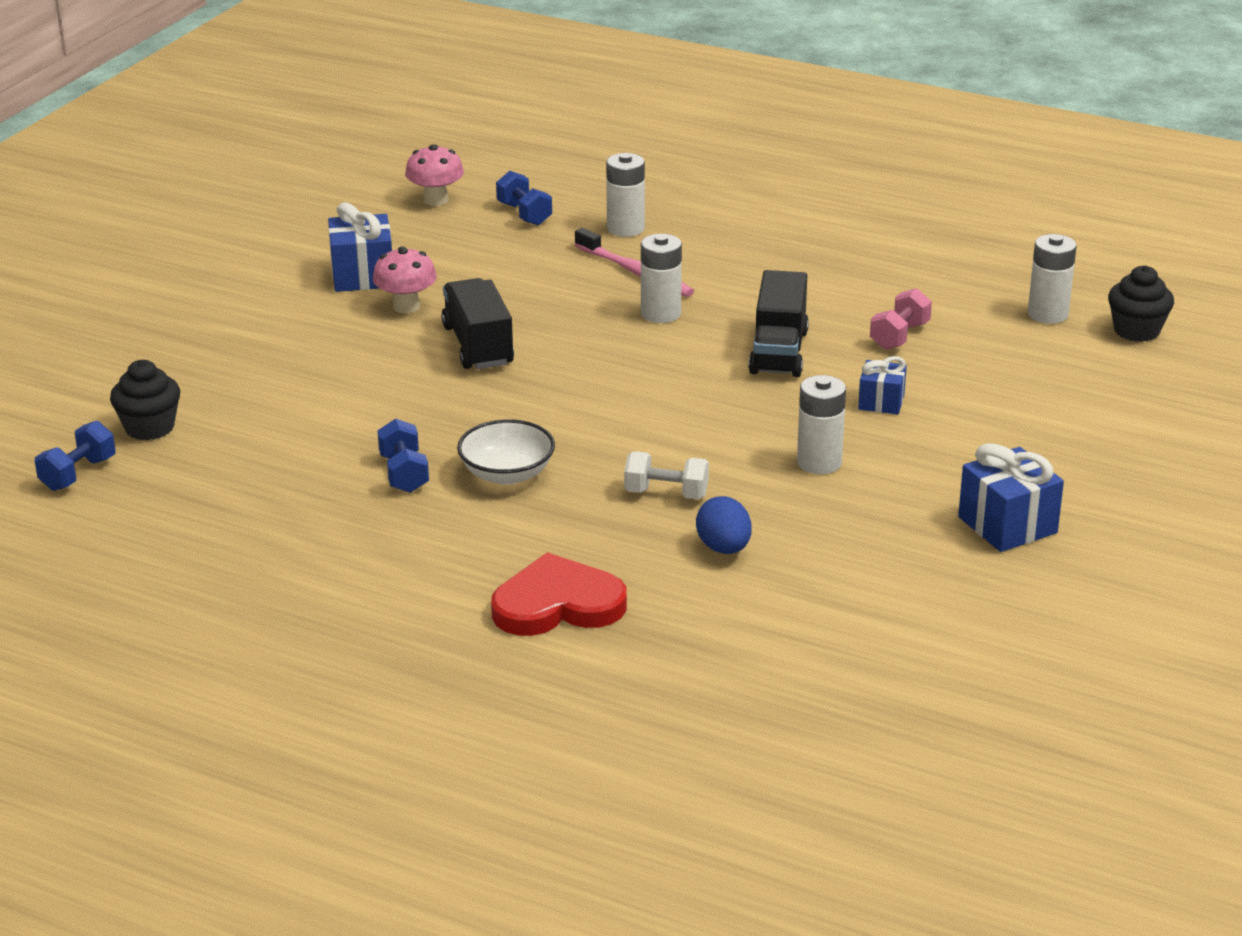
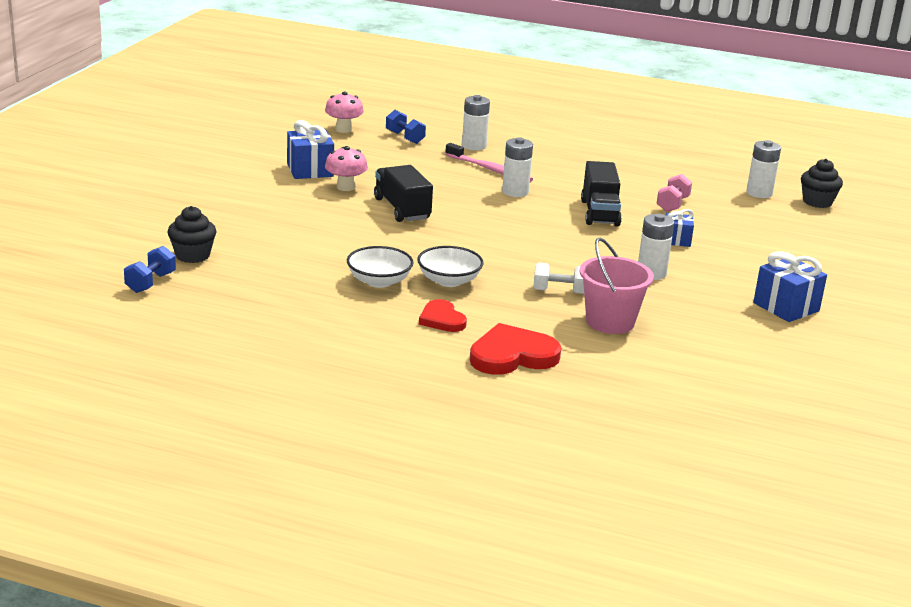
camera: 10 degrees left, 5 degrees down
(404, 474) = (379, 281): blue dumbbell -> white bowl
(475, 541) = (442, 319): none -> red heart
(724, 548) = (610, 322): blue egg -> pink bucket

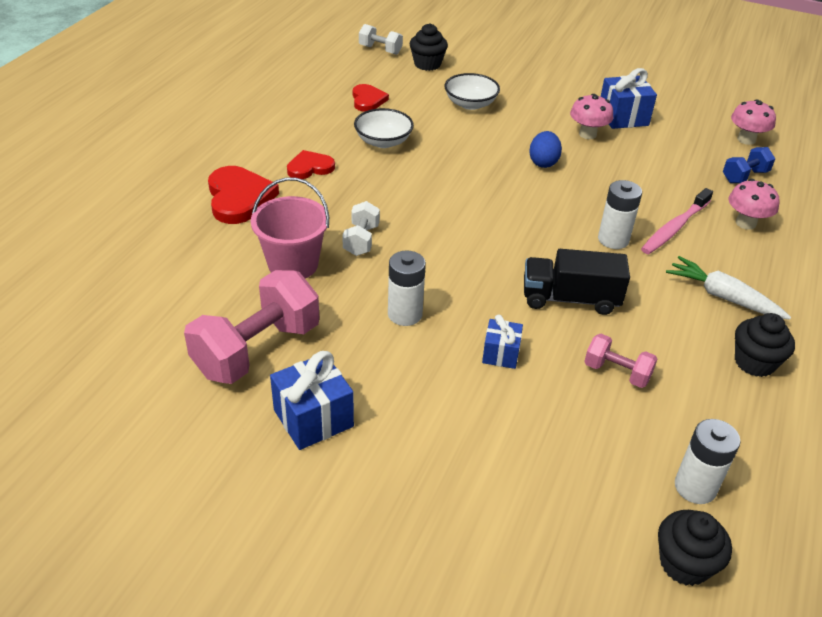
camera: 95 degrees right, 15 degrees up
(150, 283) = (380, 50): blue dumbbell -> white dumbbell
(286, 290) = (368, 100): none -> red heart
(402, 209) = (543, 162): black truck -> blue egg
(449, 281) = (384, 177): white bowl -> white bowl (470, 104)
(474, 146) = (745, 223): white battery -> pink mushroom
(571, 164) = (723, 297): none -> white carrot
(637, 164) = (754, 362): none -> black cupcake
(729, 332) = (257, 350): none -> pink dumbbell

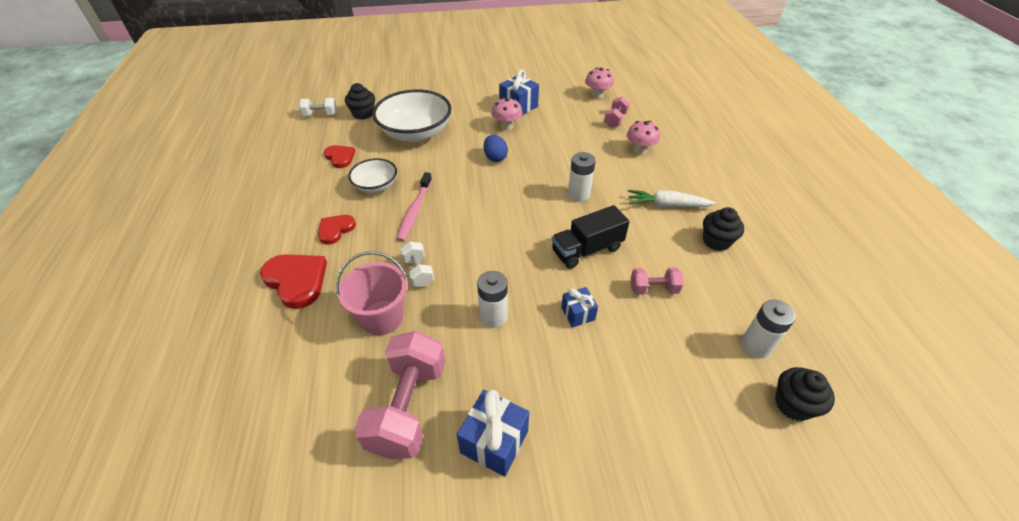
camera: 30 degrees left, 5 degrees up
(470, 104) = (415, 133): white bowl -> white bowl, size x1.81
(674, 228) = (605, 171): pink toothbrush -> pink toothbrush (415, 211)
(744, 176) = (615, 120): blue dumbbell -> pink dumbbell

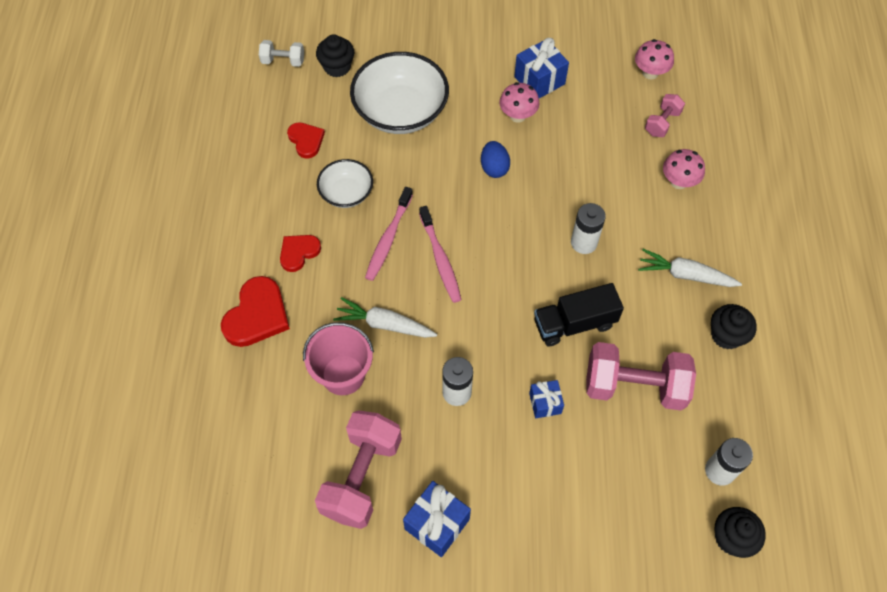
camera: 10 degrees right, 15 degrees up
(296, 280) = (257, 315): red heart -> red heart turned 60 degrees clockwise
(418, 272) = (385, 324): white dumbbell -> white carrot
(461, 219) = (440, 259): none -> pink toothbrush
(653, 289) = (634, 386): pink dumbbell -> pink dumbbell, size x1.96

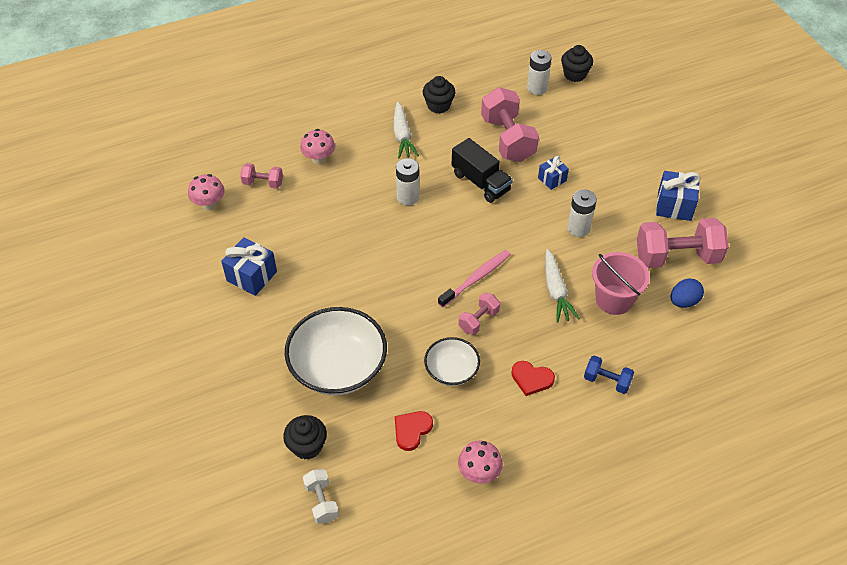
camera: 115 degrees left, 10 degrees down
(257, 315) = (607, 381): red heart -> blue dumbbell
(388, 238) = (478, 320): pink toothbrush -> pink dumbbell
(494, 168) = (366, 275): blue egg -> blue egg (683, 301)
(517, 115) = (300, 278): pink mushroom -> pink mushroom (479, 473)

